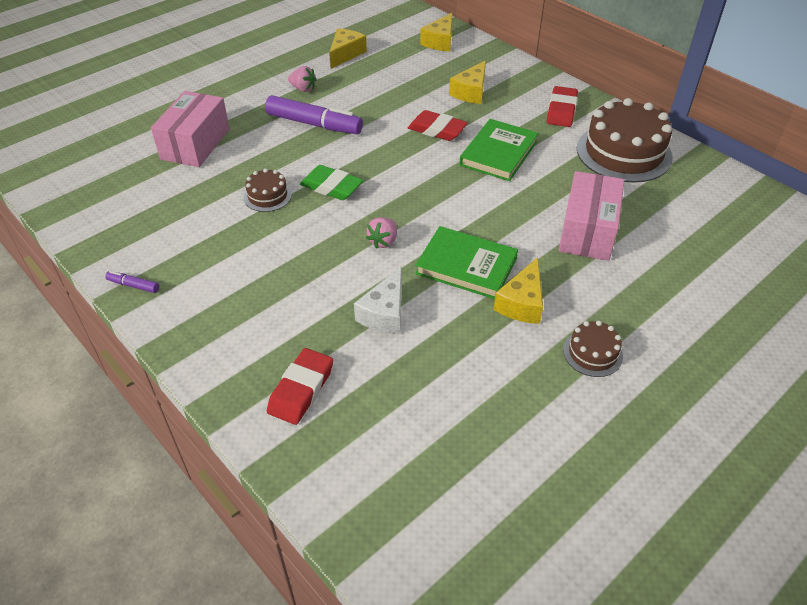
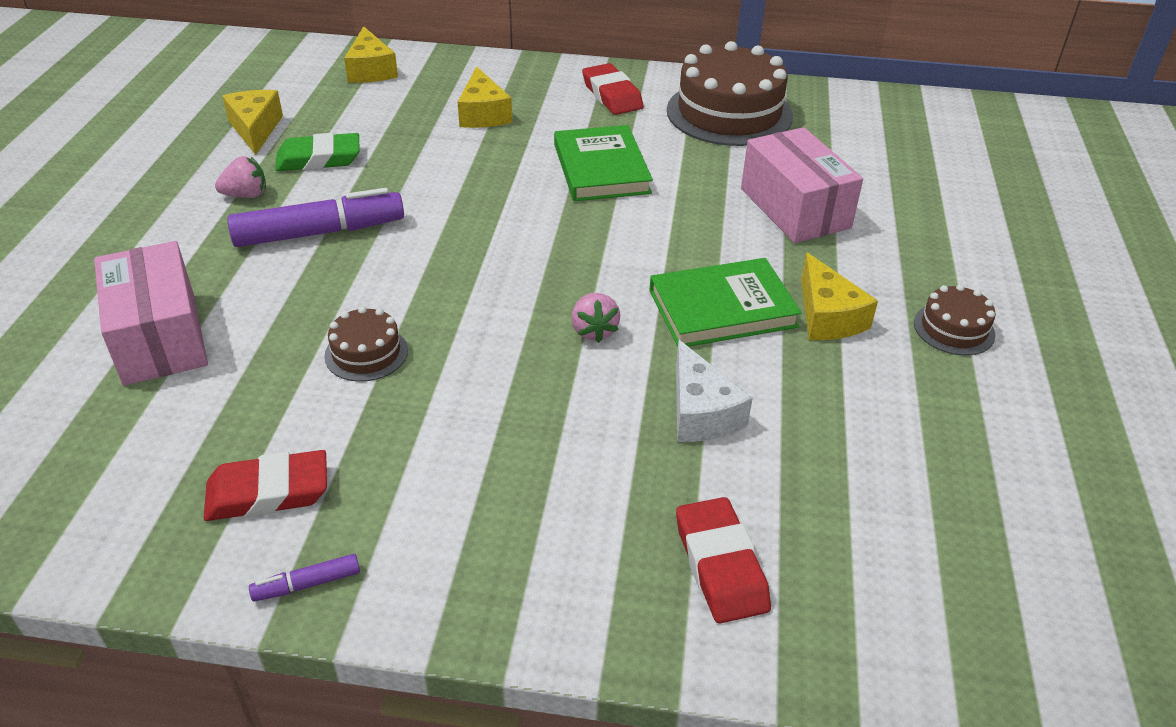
camera: 40 degrees left, 5 degrees down
(331, 187) = (444, 299): green eraser -> green eraser (319, 159)
(437, 130) = (495, 172): red eraser -> red eraser (268, 492)

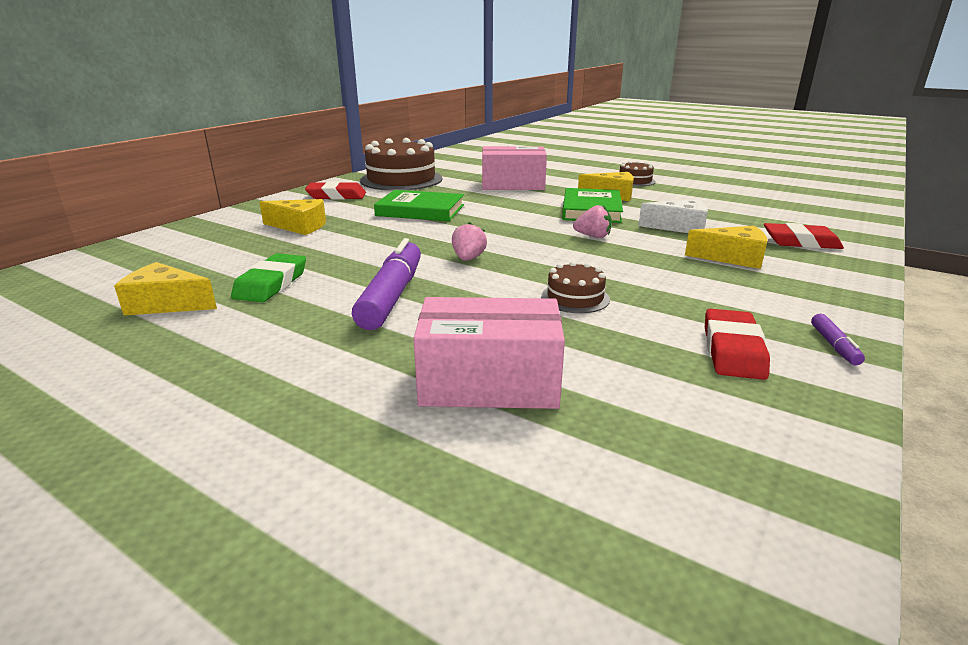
camera: 65 degrees left, 15 degrees down
(246, 195) = (285, 319): pink strawberry -> pink strawberry (468, 259)
(371, 70) = (155, 249): yellow cheese -> yellow cheese (732, 258)

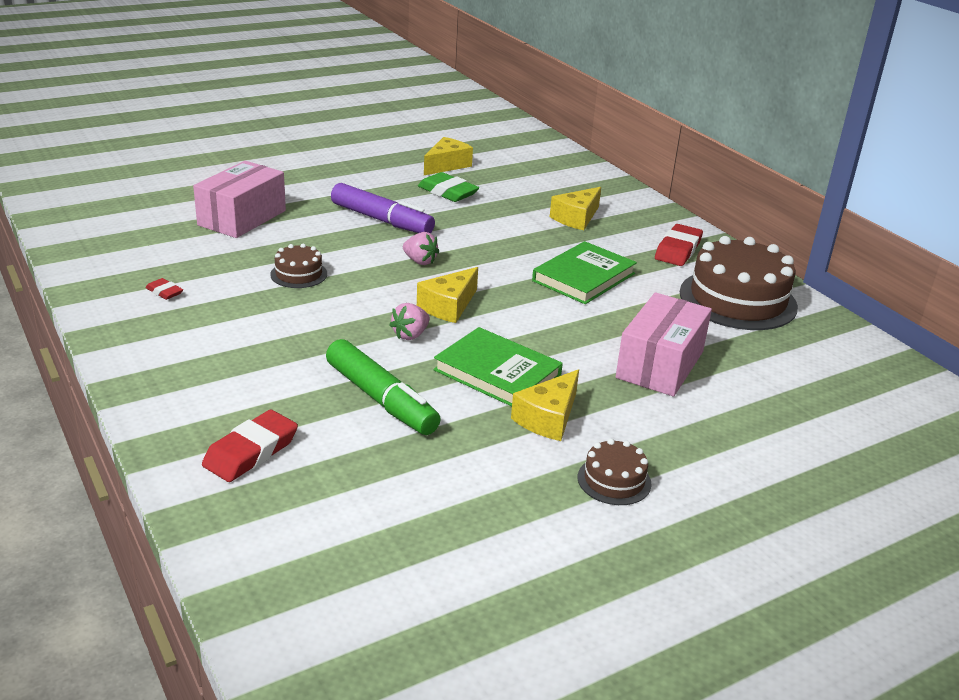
camera: 115 degrees right, 5 degrees up
(679, 227) = (381, 399): white cheese -> green marker
(732, 258) = (272, 380): yellow cheese -> yellow cheese (449, 306)
(733, 350) = (164, 292): red eraser -> red eraser, size x0.53
(834, 346) = (113, 328): purple marker -> none

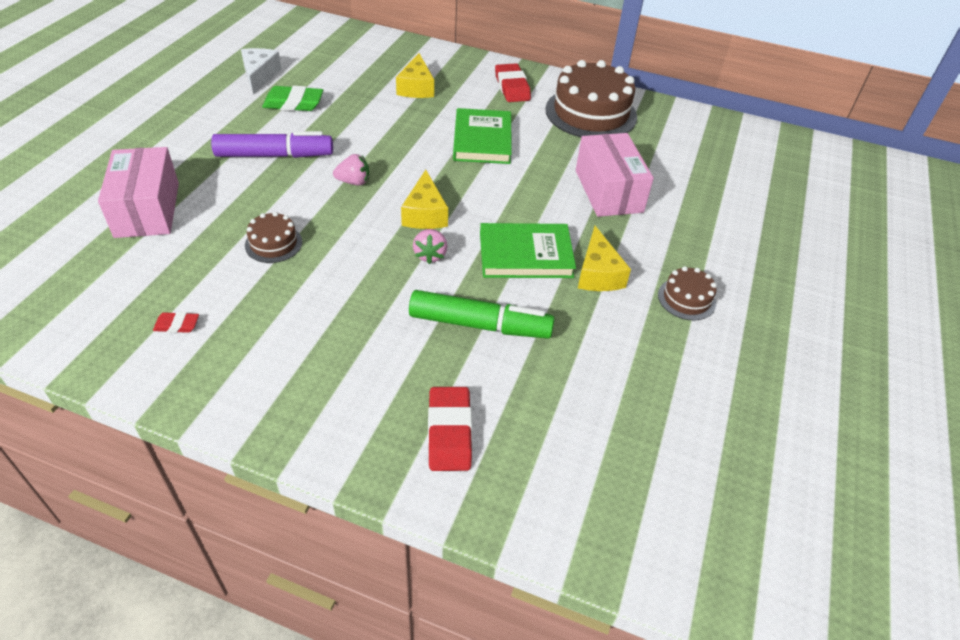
camera: 40 degrees left, 15 degrees up
(447, 165) = (260, 76): yellow cheese -> white cheese

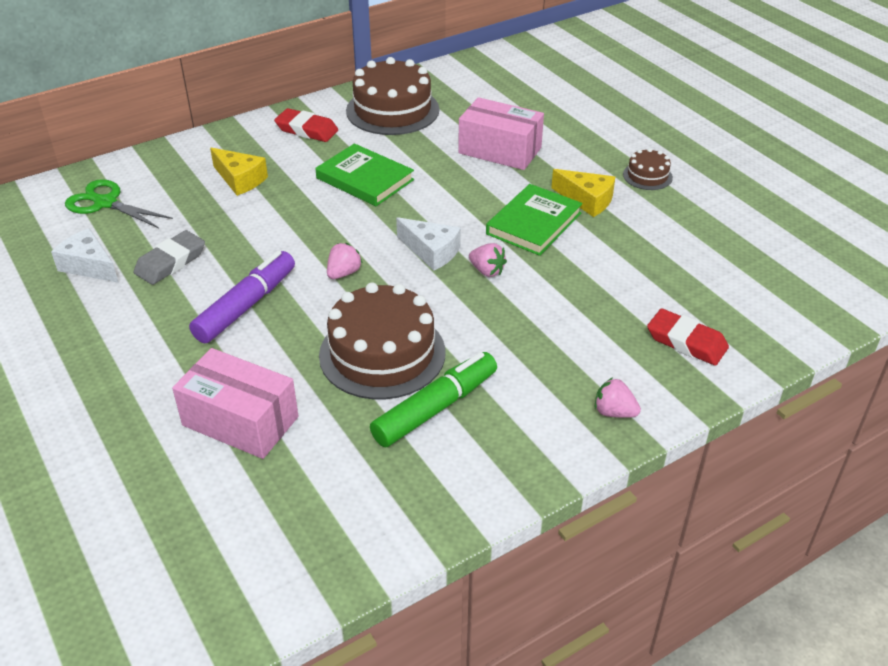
camera: 50 degrees left, 5 degrees down
(177, 325) = (438, 452): red eraser -> none
(273, 243) = (382, 353): brown cake -> brown cake, size x2.08
(293, 103) = (170, 262): green eraser -> grey eraser
(303, 418) = (614, 412): none -> pink strawberry
(331, 51) = (106, 203): none -> green scissors
(425, 214) = (431, 252): yellow cheese -> white cheese
(480, 325) = (591, 280): green marker -> green marker (435, 408)

